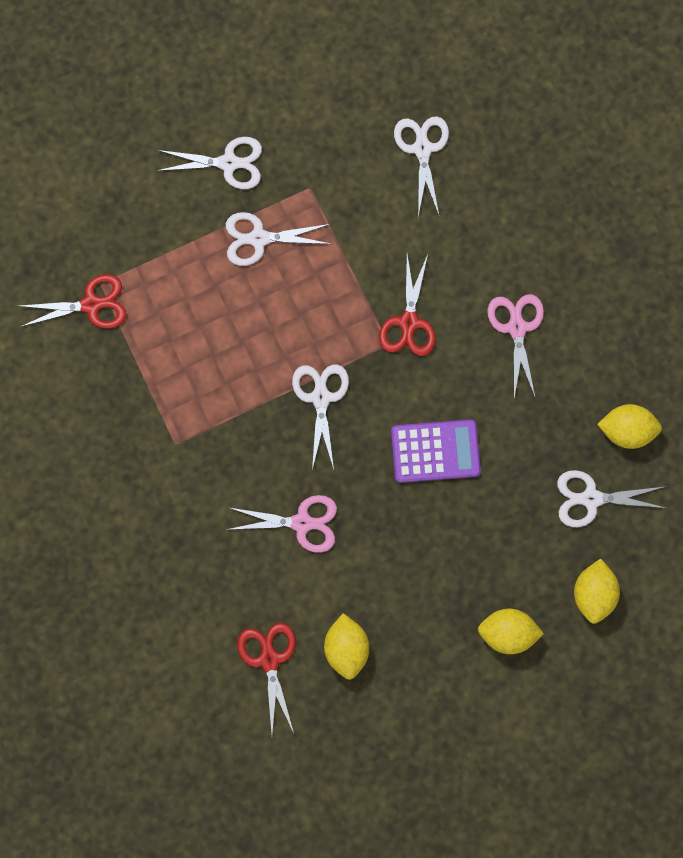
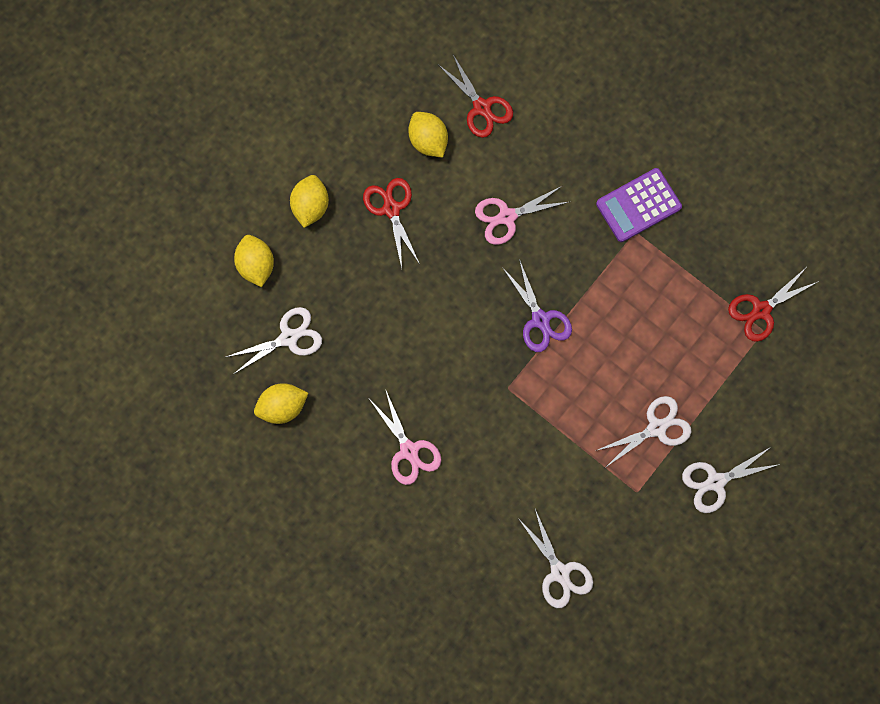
camera: 155 degrees right, 0 degrees up
(321, 397) = (540, 320): white scissors -> purple scissors
(408, 323) = (499, 414): red scissors -> red scissors (391, 209)
(435, 451) = (429, 319): purple calculator -> purple calculator (638, 205)
(507, 632) = (311, 206): yellow lemon -> yellow lemon turned 60 degrees counterclockwise

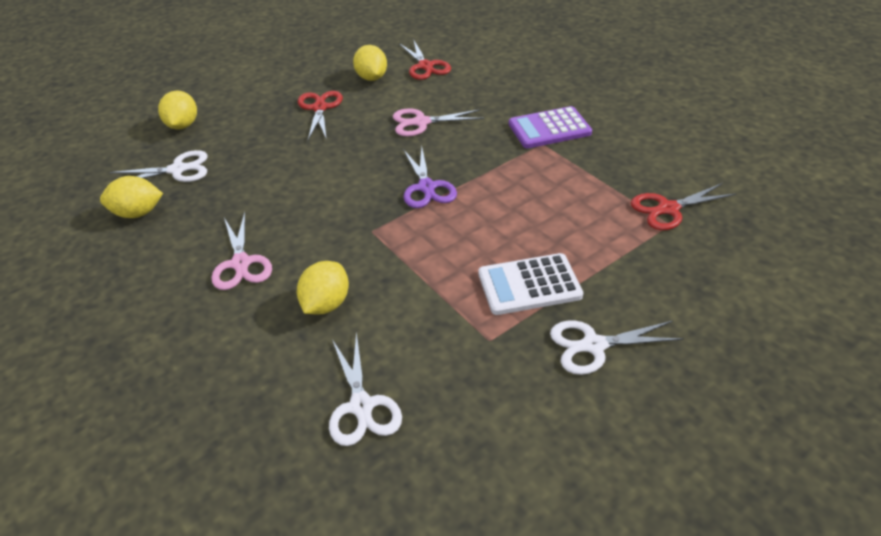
camera: 15 degrees right, 35 degrees down
(311, 206) = (252, 100): yellow lemon -> yellow lemon (326, 304)
(656, 428) = (529, 285): white scissors -> white calculator

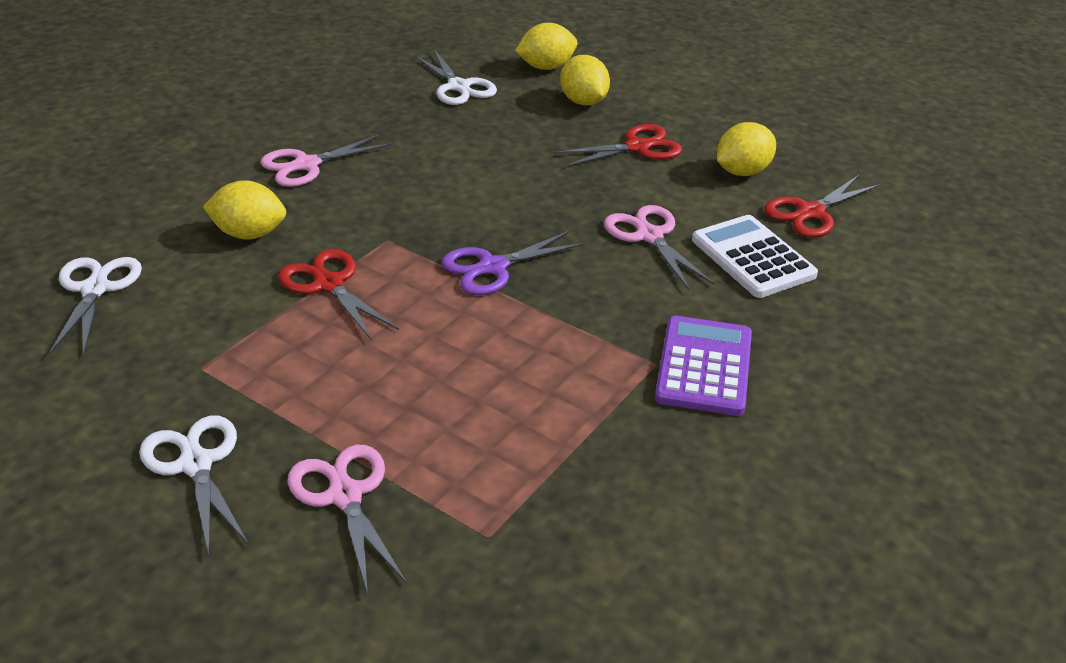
camera: 70 degrees right, 5 degrees down
(138, 213) = (374, 85): yellow lemon -> yellow lemon (583, 102)
(361, 406) = (95, 289): white scissors -> white scissors turned 120 degrees clockwise
(529, 285) = (308, 389): white calculator -> white calculator (752, 257)
(549, 129) = (704, 366): purple calculator -> purple calculator turned 45 degrees clockwise
(632, 276) = (345, 495): none -> pink scissors
(668, 209) = (530, 532): red scissors -> red scissors (329, 284)

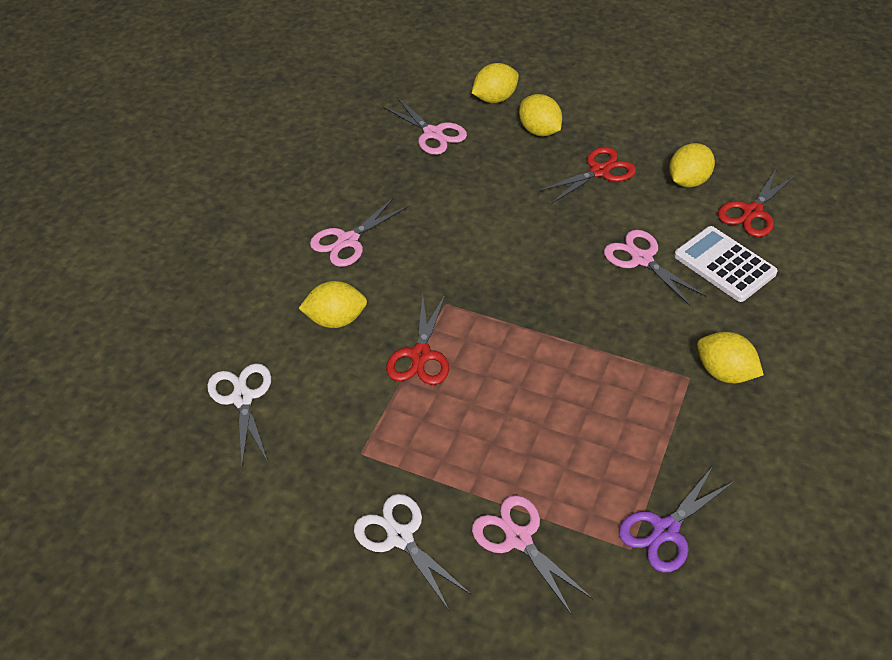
camera: 10 degrees left, 10 degrees up
(329, 284) = (420, 355): red scissors -> red scissors turned 120 degrees counterclockwise
(458, 87) = (433, 134): white scissors -> pink scissors
(492, 267) = (537, 314): purple scissors -> purple scissors (665, 530)
(704, 366) = (724, 373): purple calculator -> yellow lemon

